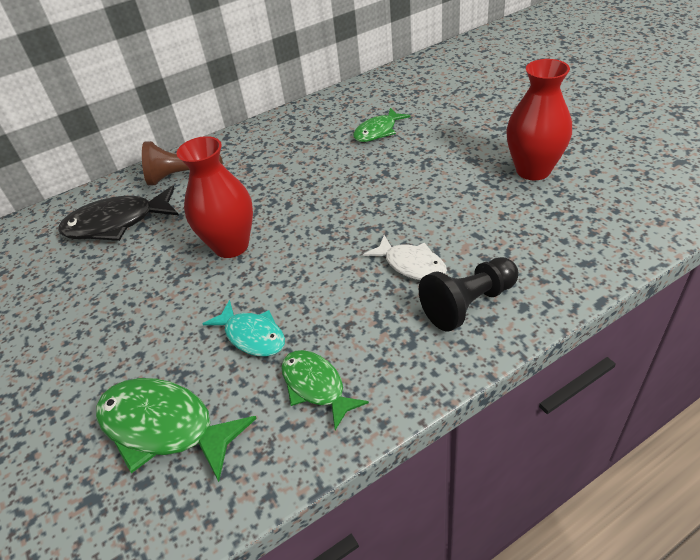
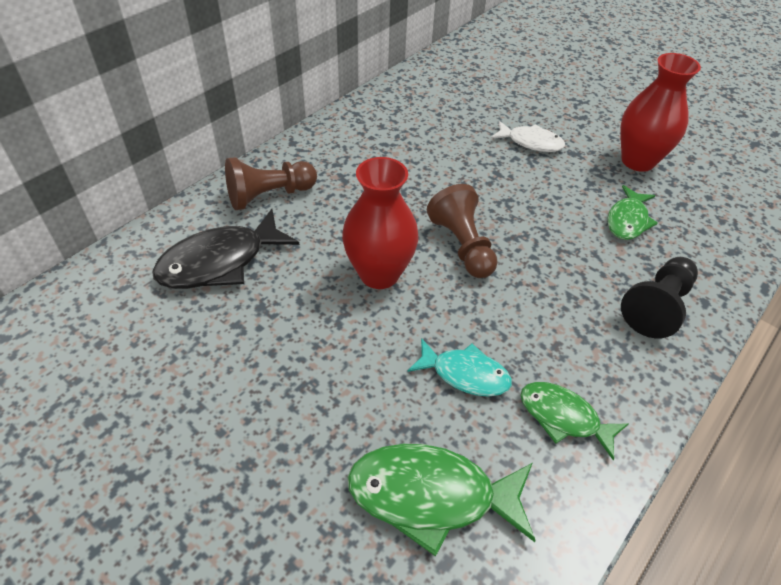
camera: 25 degrees left, 5 degrees up
(315, 230) = (462, 245): none -> brown pawn
(378, 131) = (463, 127): green fish -> green fish (627, 220)
(411, 265) = (581, 273): white fish -> white fish (531, 142)

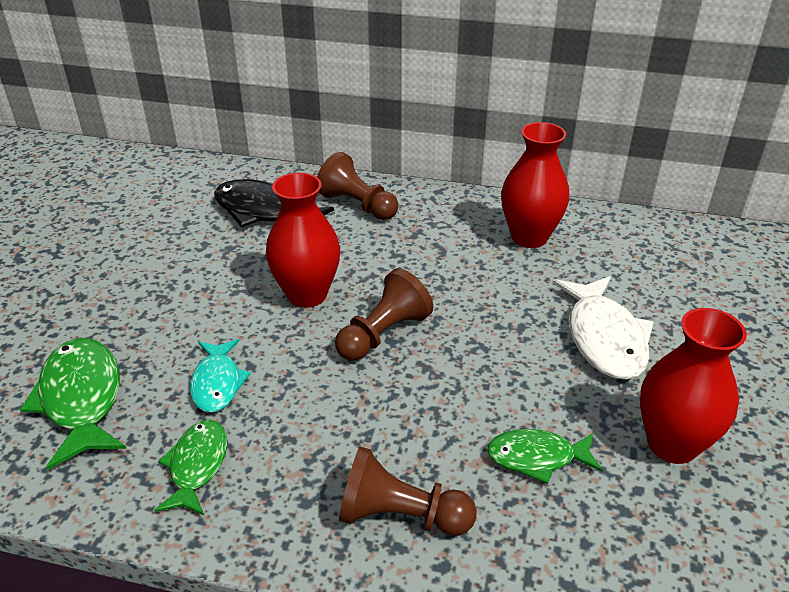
camera: 65 degrees right, 10 degrees down
(397, 124) = (529, 237): none -> red vase
(531, 142) = (604, 338): white fish -> white fish, size x1.59
(656, 307) = (400, 515): black pawn -> brown pawn

